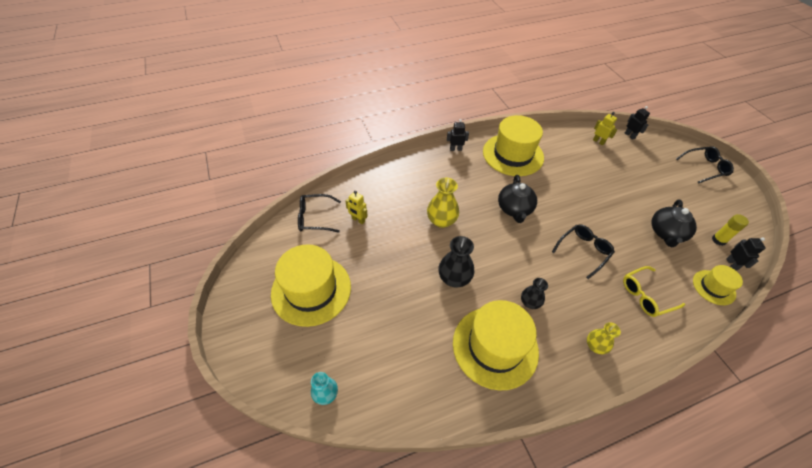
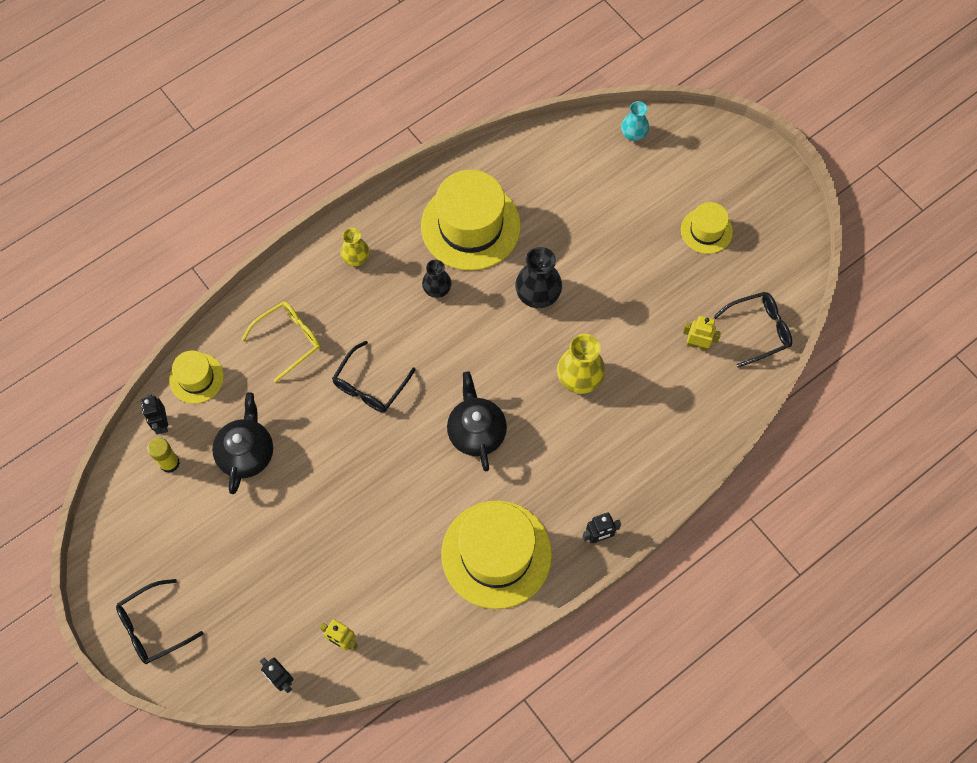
camera: 165 degrees right, 15 degrees up
(311, 290) = (706, 231): yellow hat -> yellow hat, size x0.52

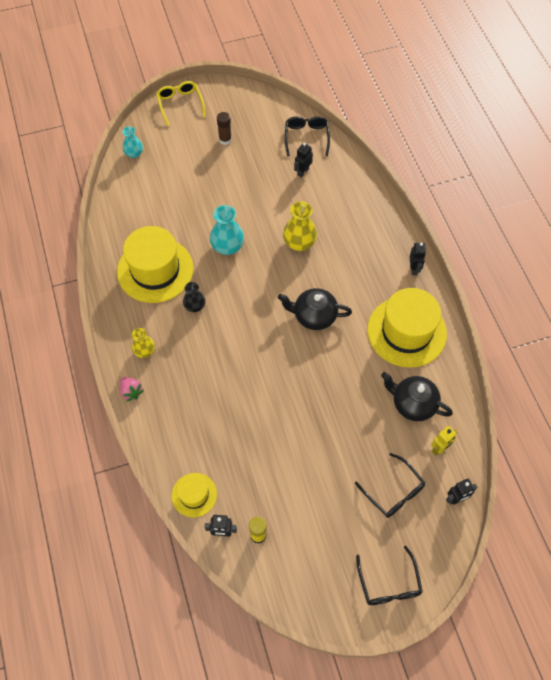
camera: 70 degrees left, 5 degrees down
(246, 453) = (272, 474): black teapot -> black teapot (413, 403)
(289, 340) = (191, 417): yellow glasses -> yellow glasses (180, 104)
(300, 264) = (131, 391): none -> pink strawberry
(370, 385) = (251, 372): black glasses -> black glasses (393, 491)
(537, 295) = (227, 247): black vase -> turquoise vase
(697, 344) = (303, 172): yellow robot -> black robot
(706, 231) = (225, 139): yellow hat -> brown glue stick

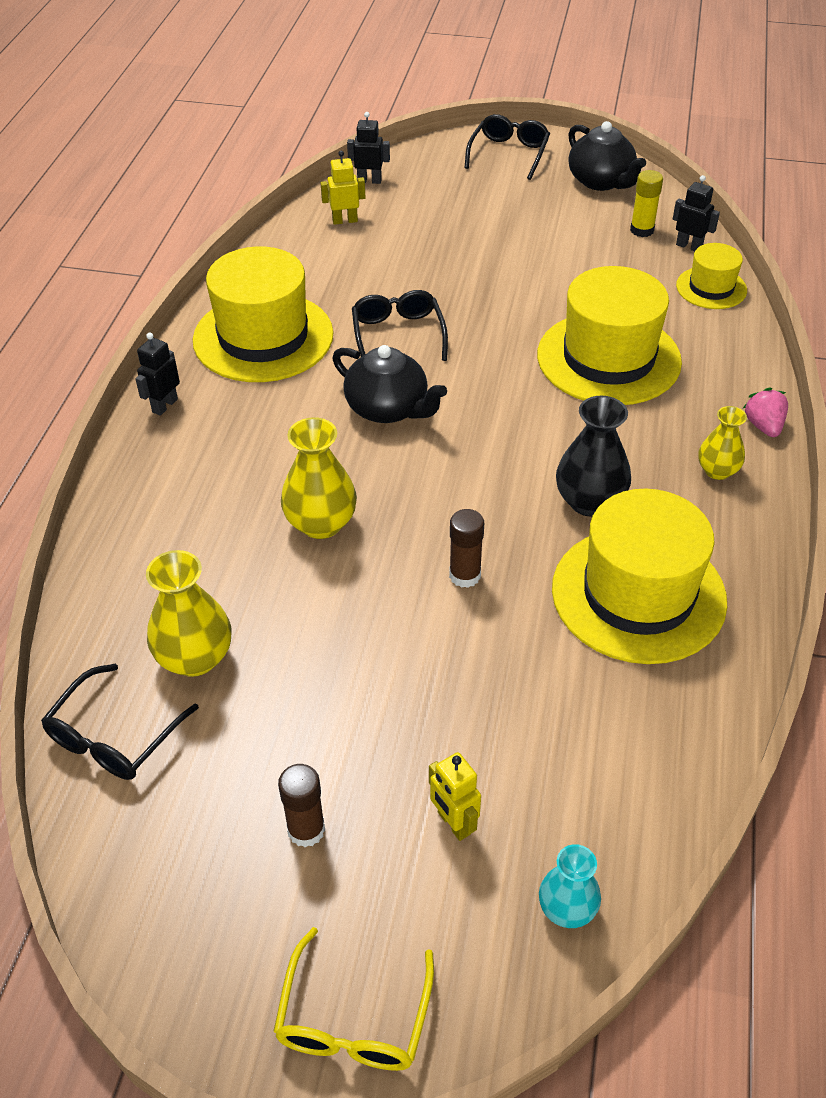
camera: 150 degrees left, 15 degrees down
(181, 161) = (453, 823): none -> yellow robot
(195, 306) = (589, 501): black vase -> black vase, size x1.59
(227, 247) = (465, 575): turquoise vase -> brown glue stick
(227, 403) = (608, 358): none -> yellow hat
(303, 172) = (195, 658): black robot -> yellow vase
(393, 491) = (439, 208): black glasses -> black glasses (398, 335)
(413, 403) = (335, 266): black teapot -> black teapot (601, 181)

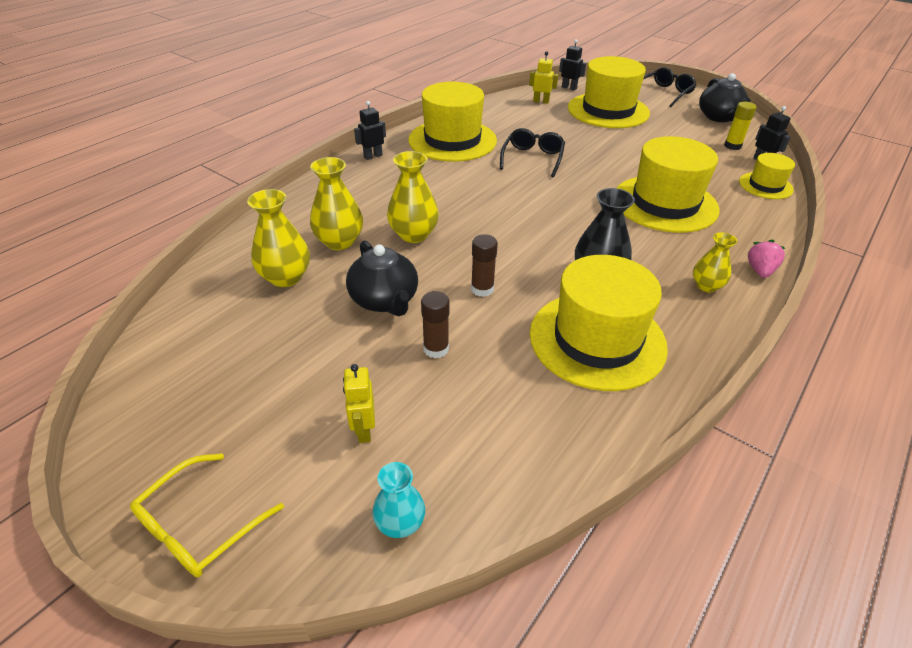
camera: 25 degrees right, 5 degrees down
(114, 736) = (208, 300): black glasses -> none
(226, 572) = (339, 241): none -> yellow vase
(306, 830) = (269, 394): brown glue stick -> brown glue stick (436, 349)
(388, 408) = (499, 191): black teapot -> black teapot (385, 300)
(449, 211) = (608, 110): none -> yellow hat

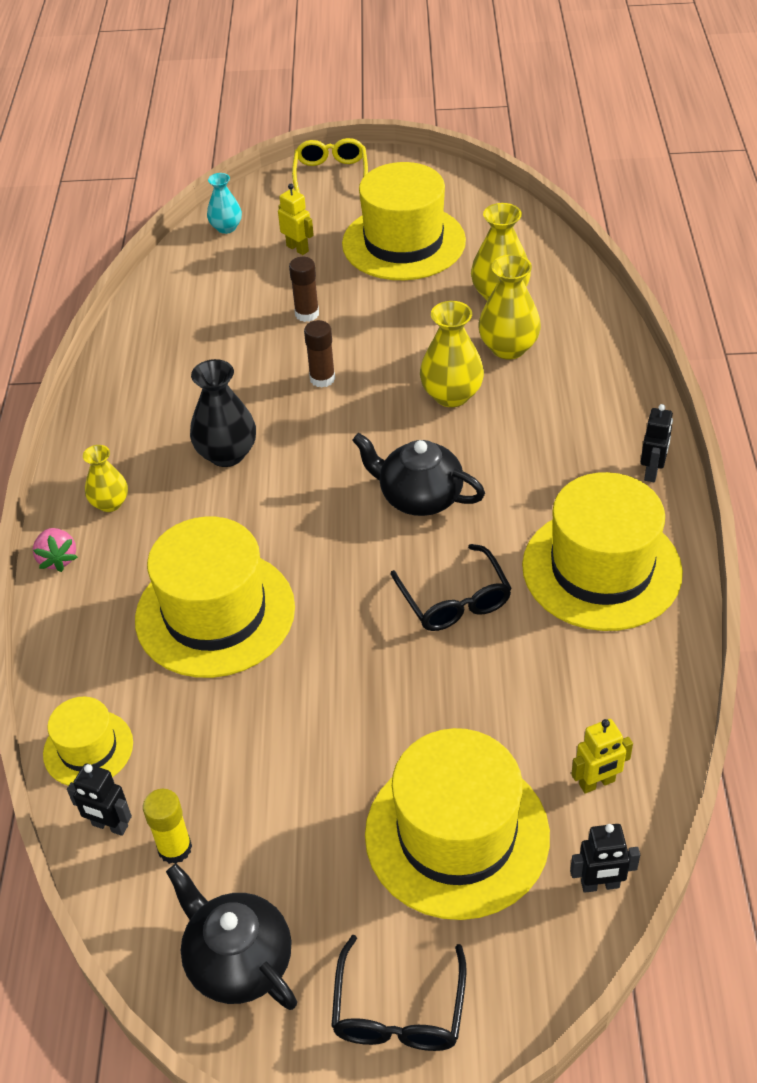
camera: 145 degrees right, 5 degrees up
(385, 300) = (392, 324): black teapot -> black teapot (419, 497)
(597, 339) = (184, 389): yellow hat -> yellow hat (403, 242)

